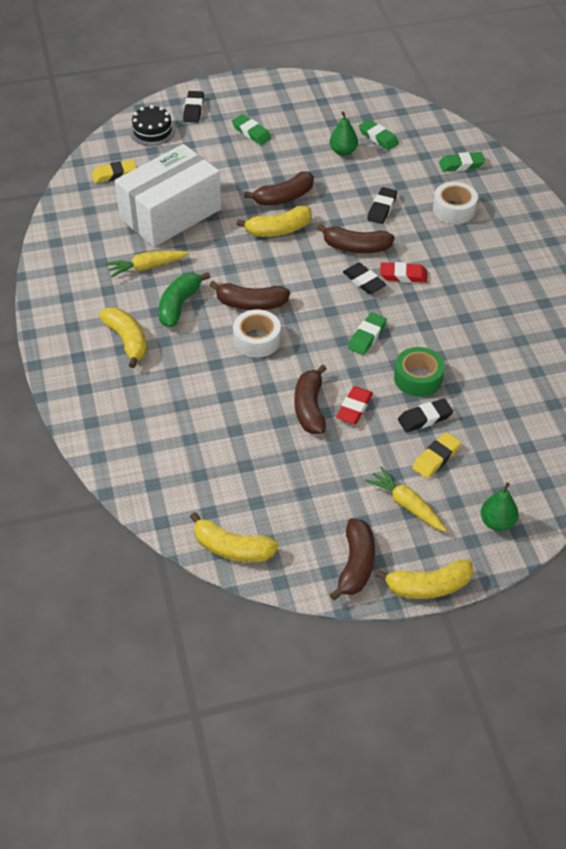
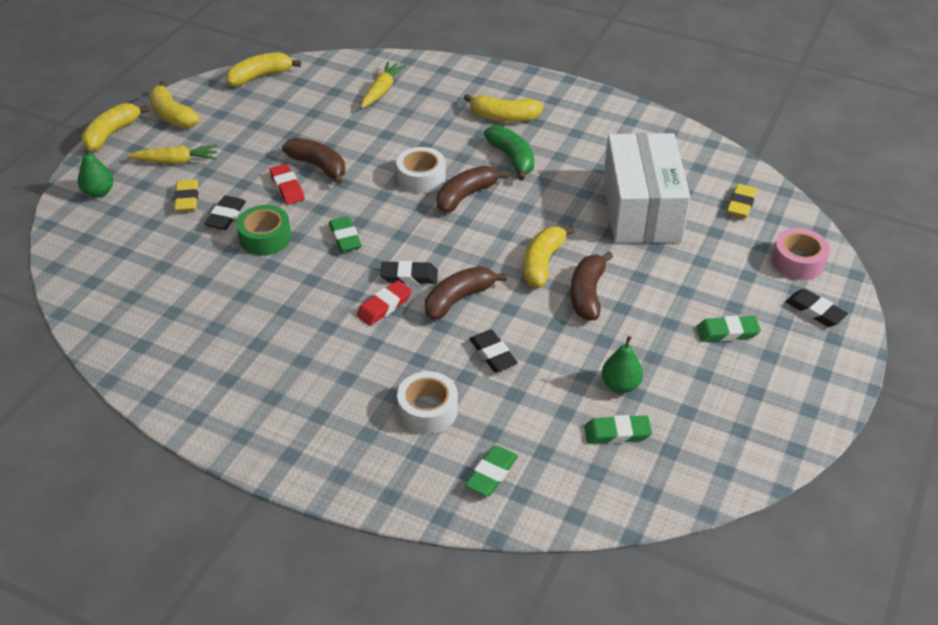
camera: 130 degrees right, 5 degrees down
(147, 267) = (580, 164): yellow carrot -> yellow carrot (382, 90)
(152, 131) = (797, 261): black cake -> pink tape
(356, 565) = (172, 115): brown banana -> yellow banana

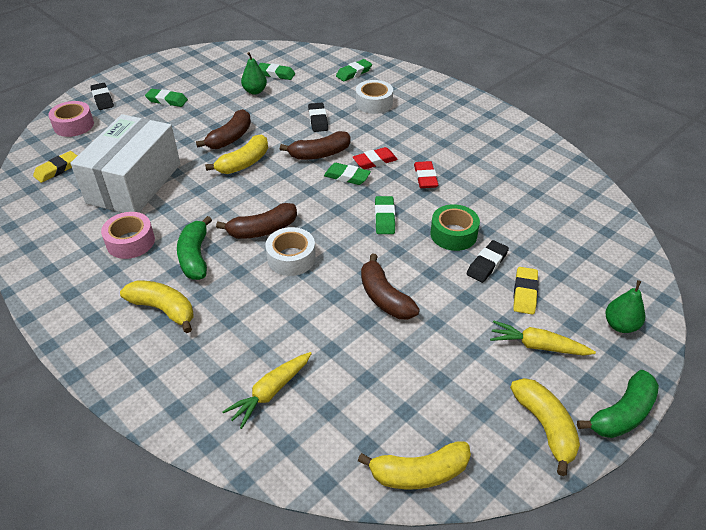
camera: 160 degrees left, 0 degrees up
(112, 134) = (622, 414): yellow banana -> green banana
(287, 187) = (422, 280): red eraser -> red eraser (425, 178)
(409, 276) = (347, 177): black eraser -> green eraser
(583, 156) = (130, 242): none -> pink tape

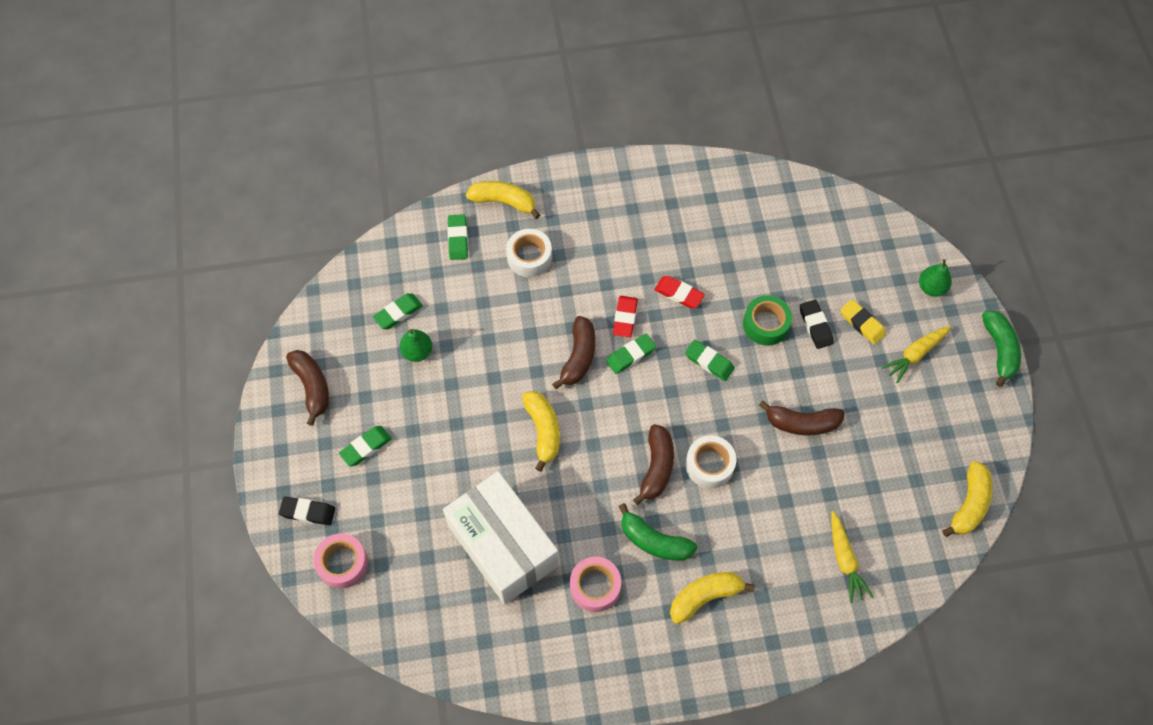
camera: 55 degrees left, 20 degrees up
(57, 169) = (421, 611): yellow eraser -> none
(230, 138) = (489, 420): brown banana -> brown banana (312, 387)
(318, 120) = (519, 324): black eraser -> none
(545, 426) = (981, 403): yellow banana -> yellow banana (504, 202)

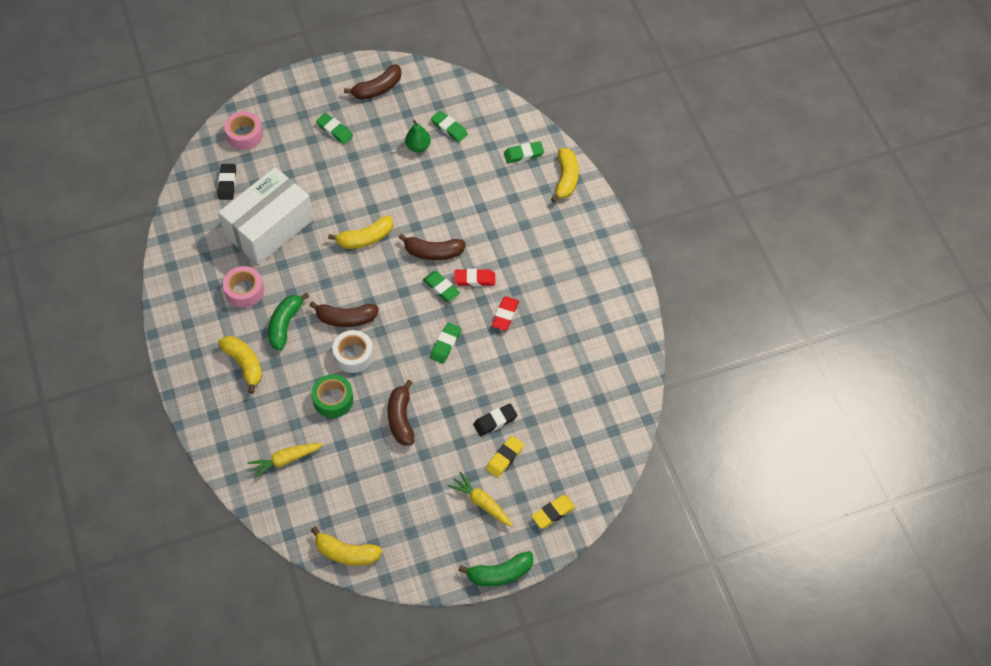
camera: 80 degrees right, 5 degrees down
(308, 512) = (280, 107): black eraser -> black eraser (227, 183)
(529, 257) = (517, 205): white tape -> none
(765, 324) = (489, 383): green tape -> green tape (333, 399)
(931, 287) = (553, 513): green pear -> yellow eraser

